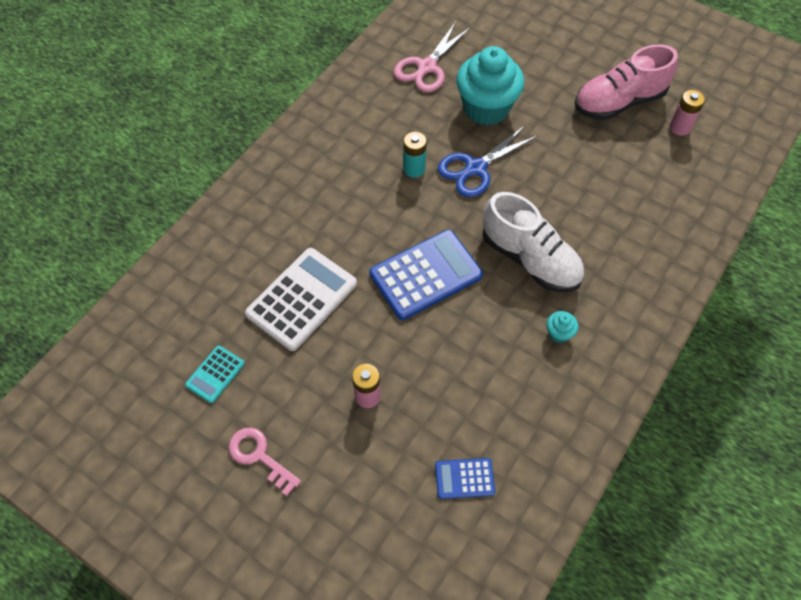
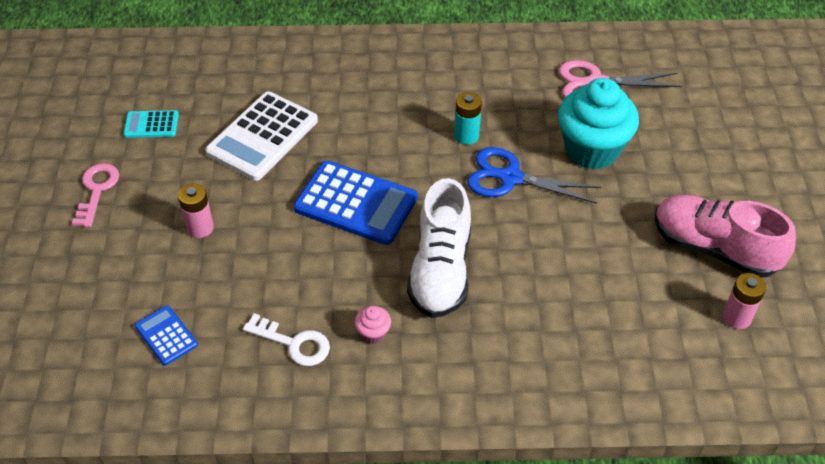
camera: 55 degrees right, 10 degrees down
(302, 299) = (262, 137): white calculator -> white calculator turned 120 degrees clockwise
(533, 390) = (293, 343): none -> white key
(559, 333) = (373, 333): turquoise cupcake -> pink cupcake

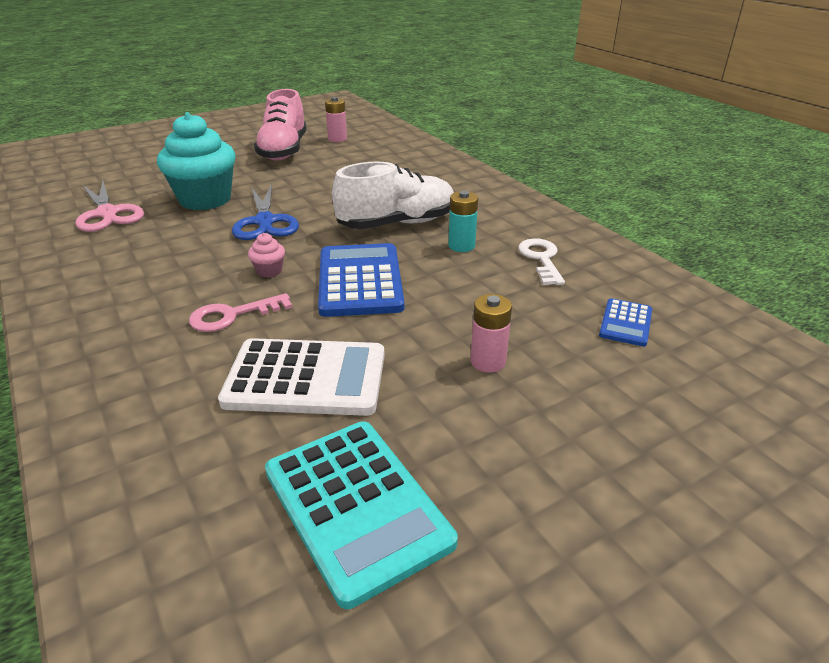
camera: 120 degrees left, 15 degrees down
(97, 190) = (529, 490): pink key -> pink key (232, 315)
(151, 125) = (356, 506): turquoise calculator -> turquoise calculator, size x1.97
(373, 333) = (488, 231): pink cupcake -> pink cupcake (269, 271)
(466, 136) = (220, 253): turquoise battery -> turquoise battery (461, 246)

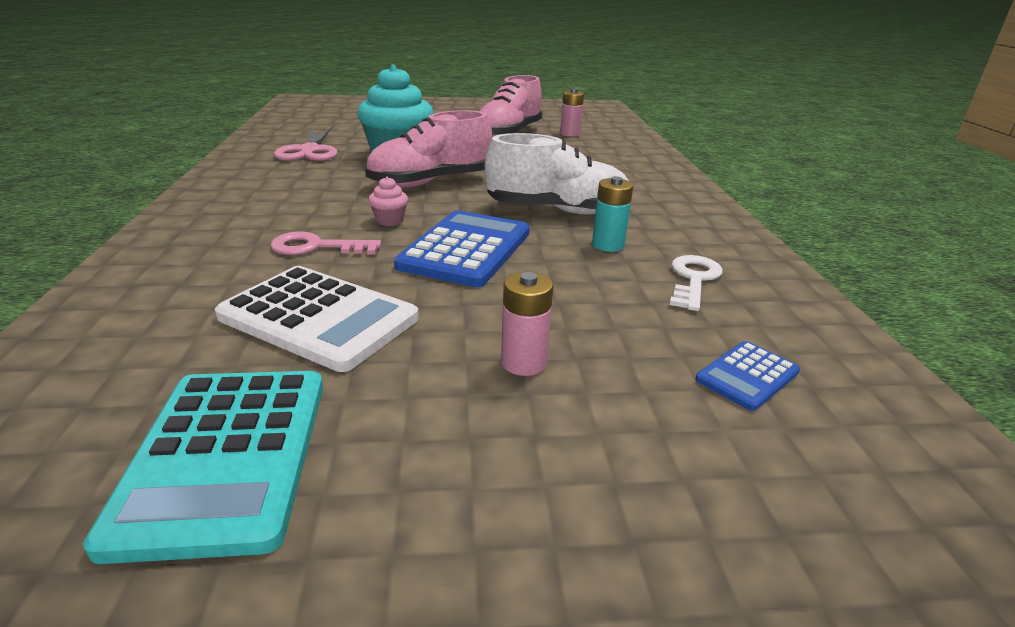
camera: 25 degrees right, 5 degrees down
(265, 222) = (430, 182): blue scissors -> pink shoe

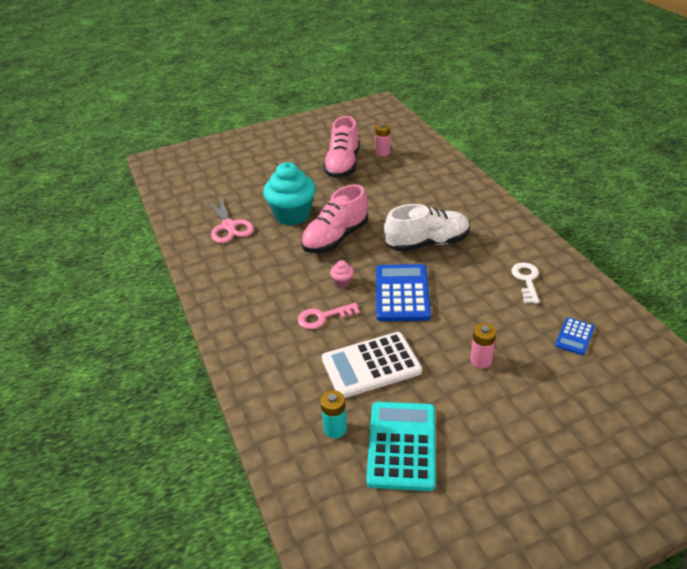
camera: 15 degrees left, 10 degrees up
(225, 456) = (402, 445): turquoise calculator -> turquoise calculator turned 150 degrees counterclockwise
(319, 318) = (371, 365): white calculator -> white calculator turned 150 degrees clockwise
(608, 245) = (471, 266): turquoise battery -> turquoise battery (335, 428)

